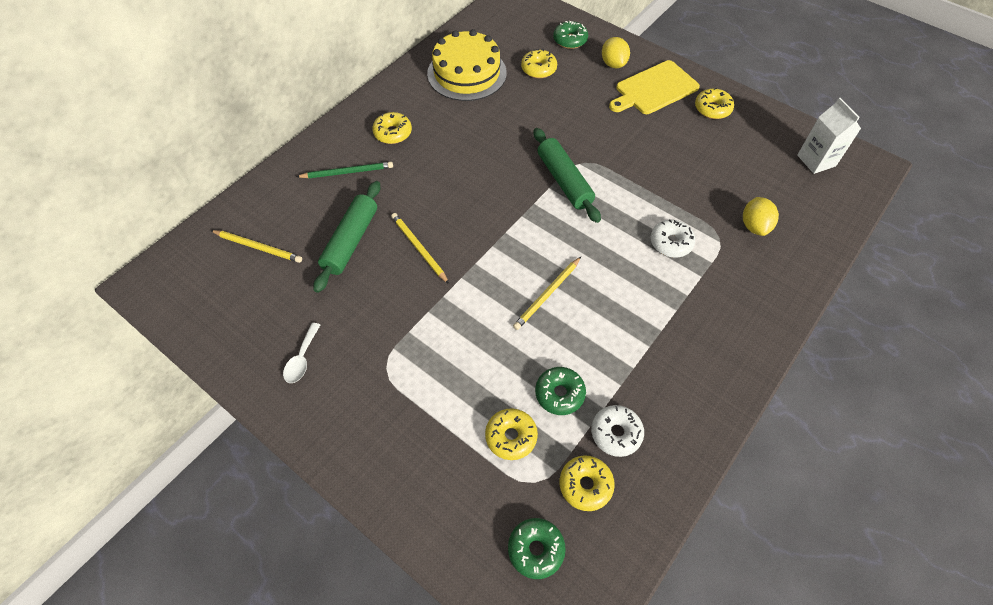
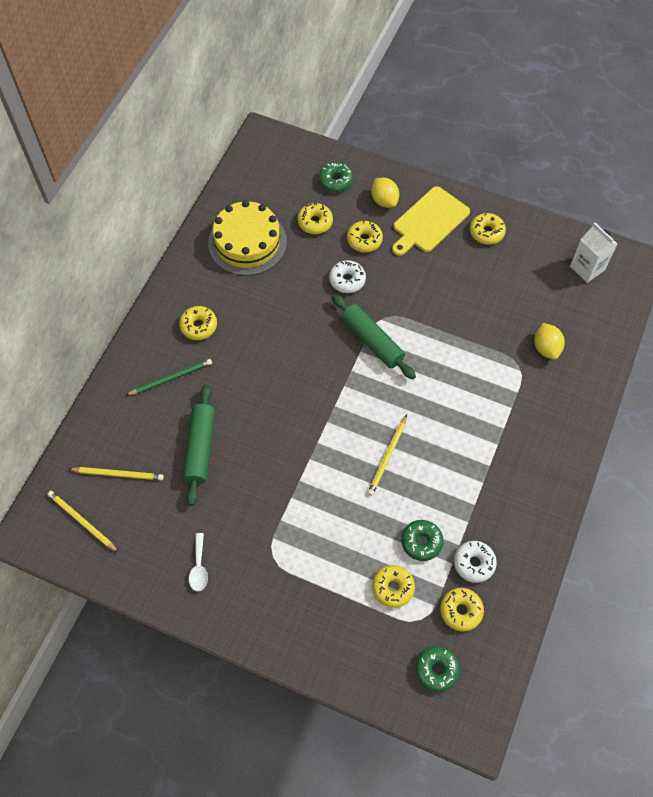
camera: 15 degrees left, 5 degrees up
(419, 248) = (263, 440): yellow pencil -> yellow pencil (82, 521)
(583, 92) = (364, 240): none -> yellow donut
(671, 243) = (479, 381): white donut -> white donut (347, 280)

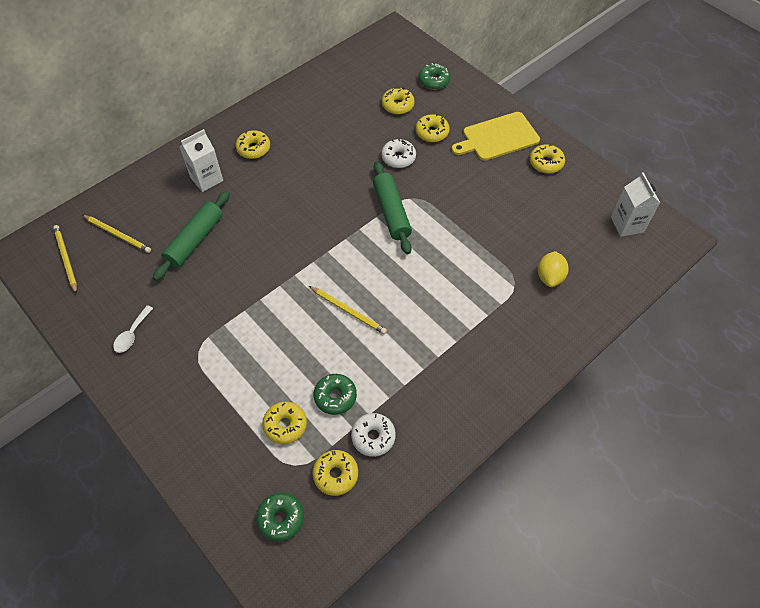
camera: 25 degrees right, 5 degrees down
(171, 378) = (206, 179): green pencil -> white carton
(247, 242) = (332, 101): yellow cake -> none
(384, 200) = (467, 108): yellow lemon -> none
(387, 457) = (348, 311): yellow pencil -> yellow pencil turned 105 degrees counterclockwise

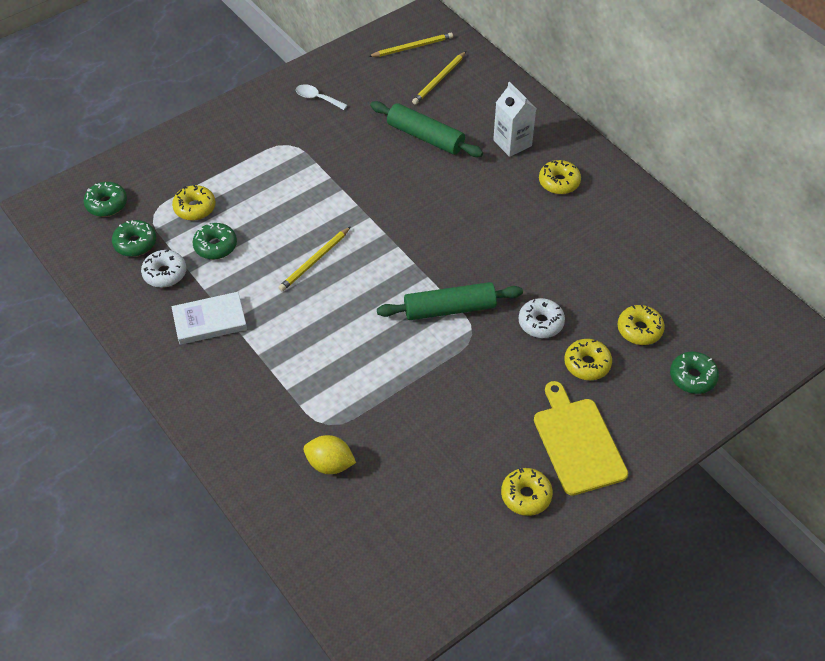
camera: 95 degrees right, 5 degrees down
(335, 474) = (135, 243): yellow donut -> green donut
(425, 386) = (210, 321): none -> white book
(627, 224) = (404, 579): white carton -> none

